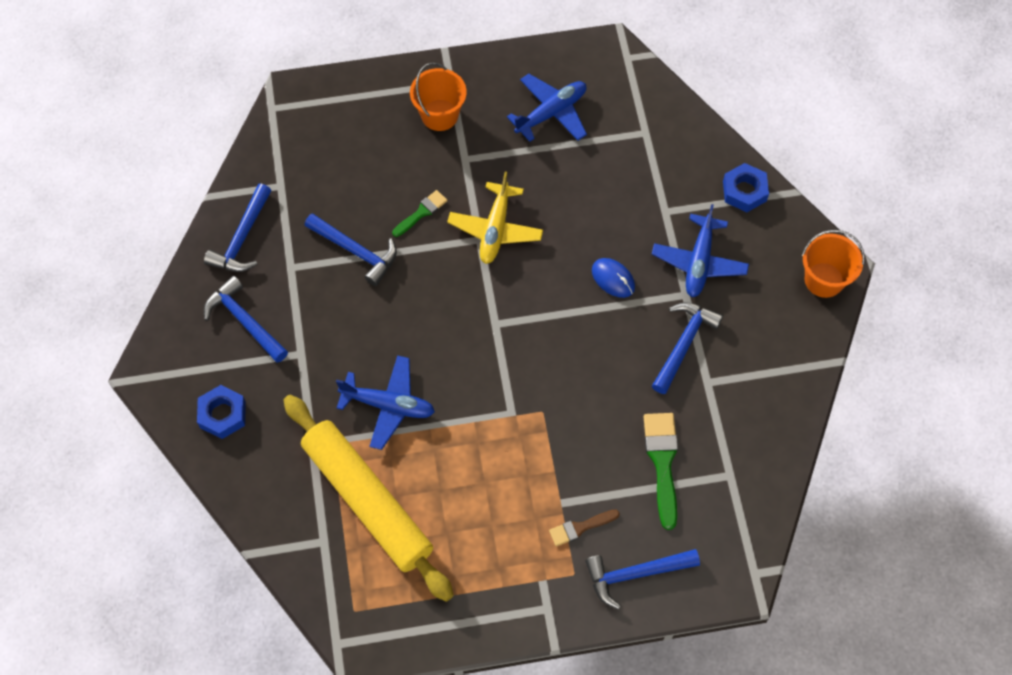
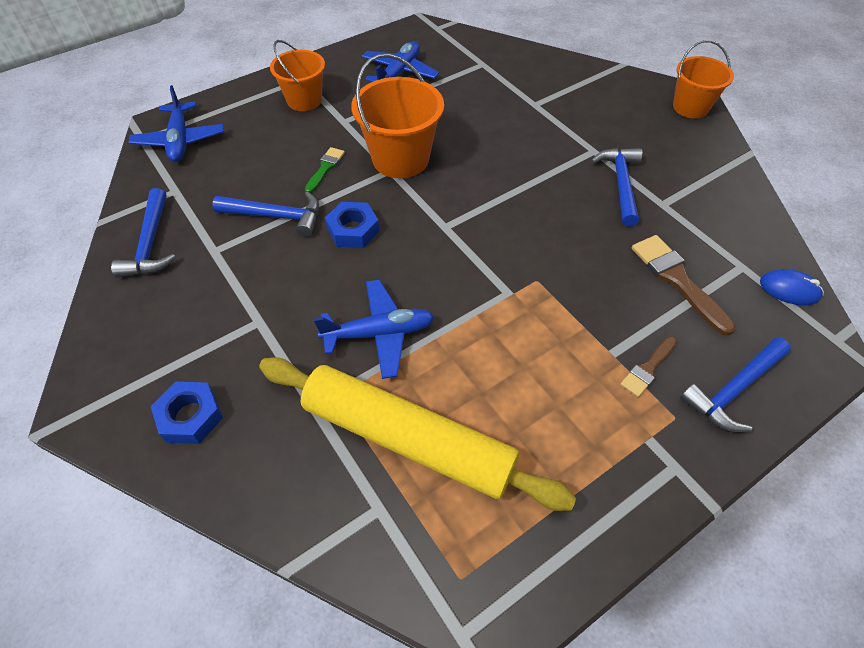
camera: 25 degrees left, 10 degrees down
(244, 321) = (181, 314): blue hammer -> none
(495, 229) = (400, 159): yellow plane -> orange bucket
(613, 279) = (526, 160): blue mouse -> blue mouse (789, 289)
(662, 462) = (677, 279): green brush -> brown brush
(699, 262) = (587, 126): blue plane -> blue plane (180, 140)
(744, 191) = (585, 74): blue nut -> blue nut (353, 230)

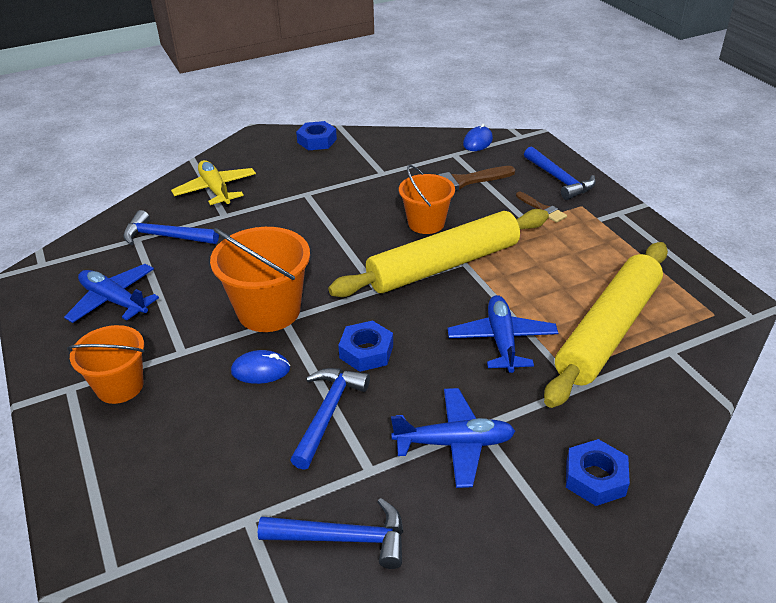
camera: 80 degrees left, 15 degrees down
(180, 140) = (140, 521): blue plane -> blue plane (454, 443)
(325, 168) = (261, 370): green brush -> blue mouse
(498, 275) = (444, 265): none -> yellow rolling pin
(574, 90) = (216, 190): none -> yellow plane
(620, 184) = (353, 187): blue hammer -> blue hammer (165, 236)
(690, 107) = (272, 138): orange bucket -> orange bucket (426, 223)
(705, 141) = (317, 141): none -> blue nut

